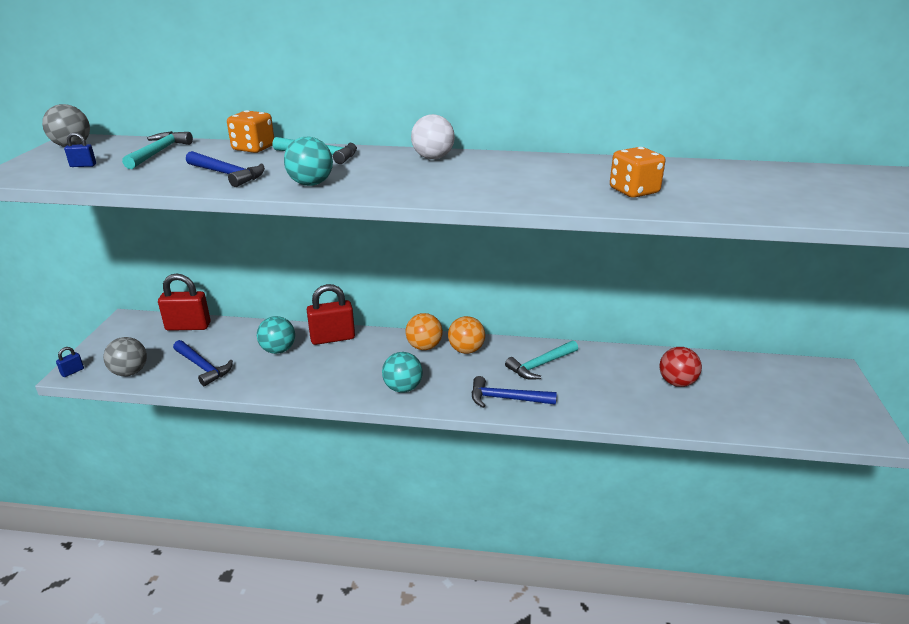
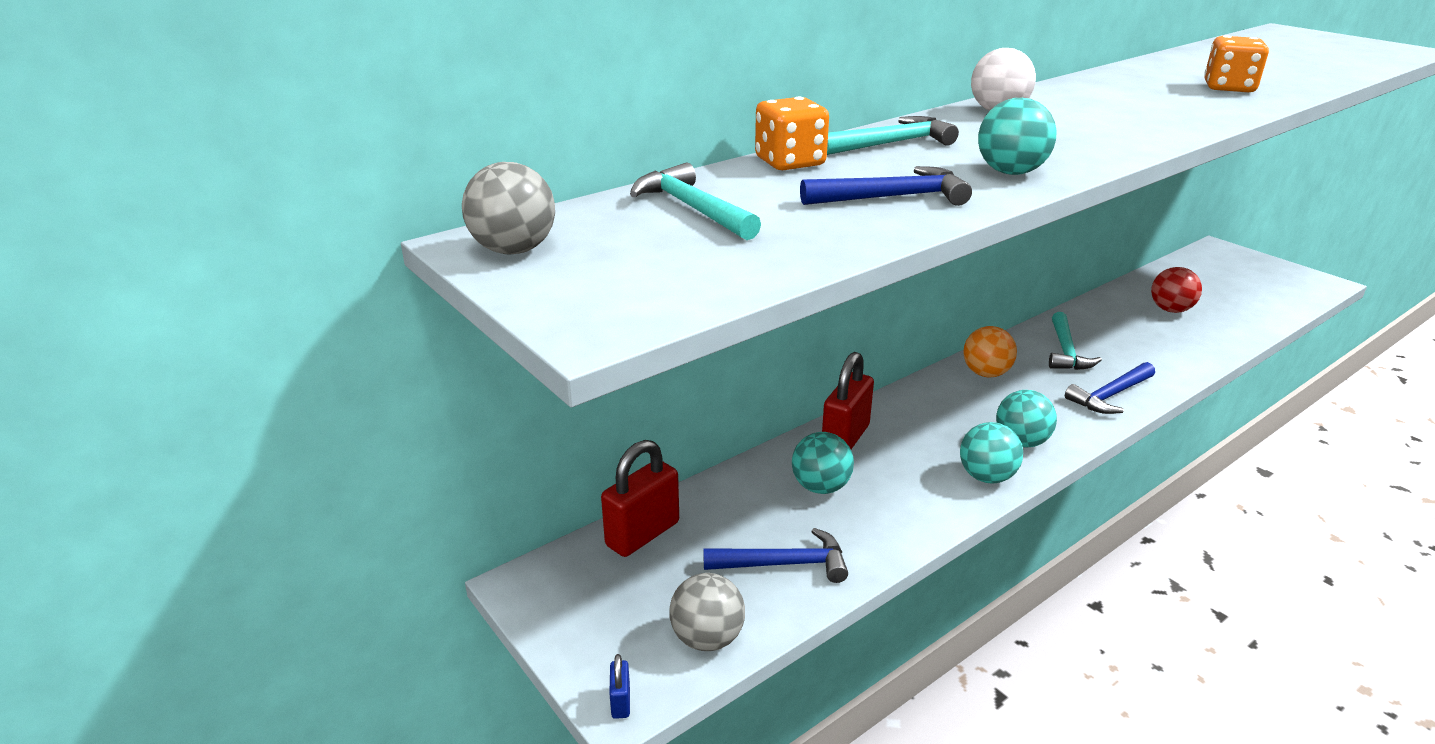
camera: 45 degrees left, 0 degrees up
(83, 165) = (661, 263): blue padlock -> none
(350, 390) = (986, 477): none -> turquoise ball
(424, 347) = (946, 392): orange ball -> none

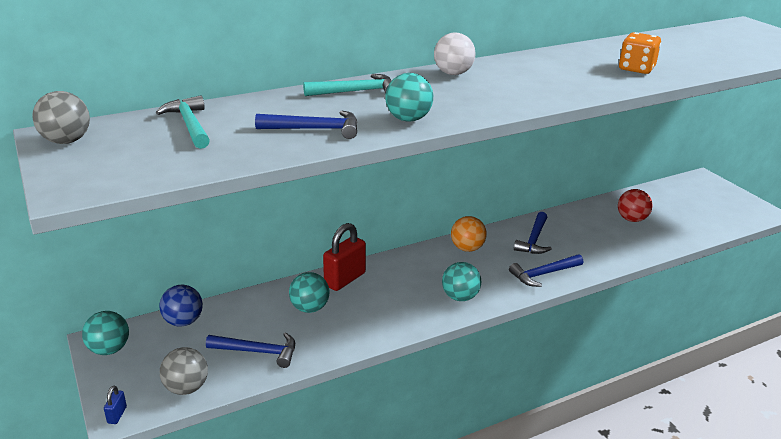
camera: 10 degrees right, 0 degrees up
(642, 534) = (183, 321): red padlock -> blue ball
(790, 162) = (279, 99): orange dice -> none
(986, 477) = (421, 316): turquoise ball -> turquoise ball (109, 349)
(1066, 351) = (534, 240): turquoise hammer -> blue hammer

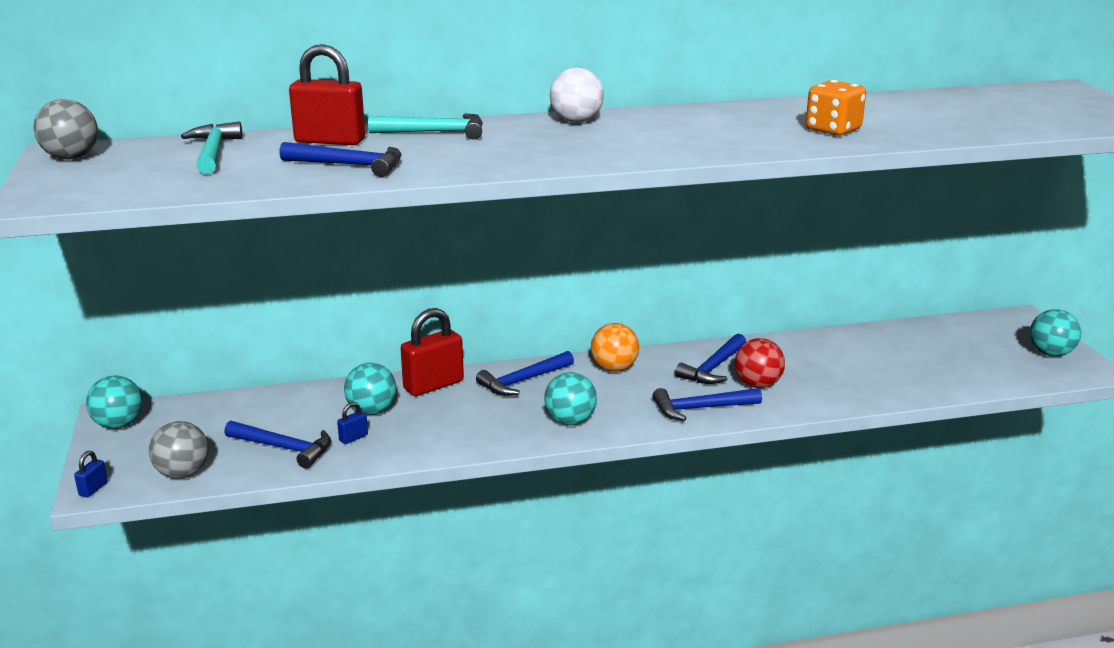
camera: 15 degrees right, 5 degrees down
(183, 321) = (216, 407): blue ball -> none
(279, 106) = (330, 141): none -> red padlock
(308, 334) = (353, 438): none -> blue padlock
(408, 119) = (470, 163): turquoise ball -> turquoise ball (1050, 353)
(408, 267) = (523, 381): none -> blue hammer
(631, 219) = (872, 358): red ball -> red ball (757, 384)

